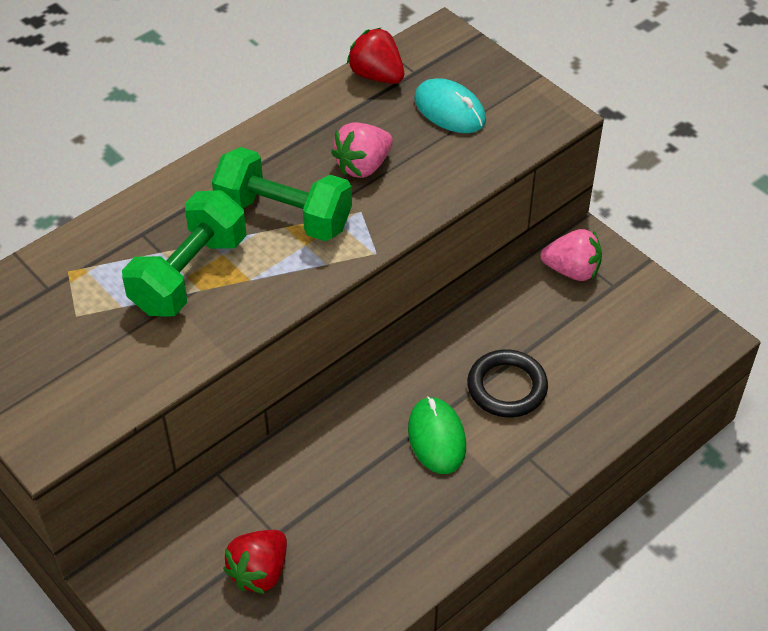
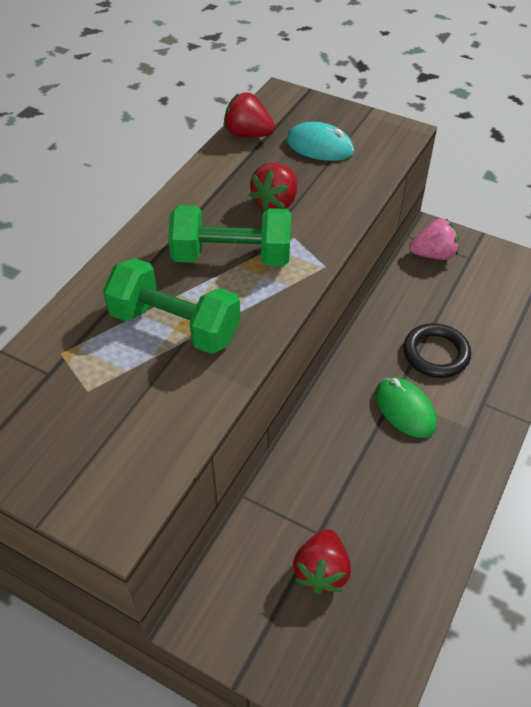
camera: 20 degrees left, 0 degrees up
(189, 274) = (175, 326): green dumbbell -> green dumbbell turned 75 degrees counterclockwise
(363, 166) = (275, 202): pink strawberry -> red strawberry

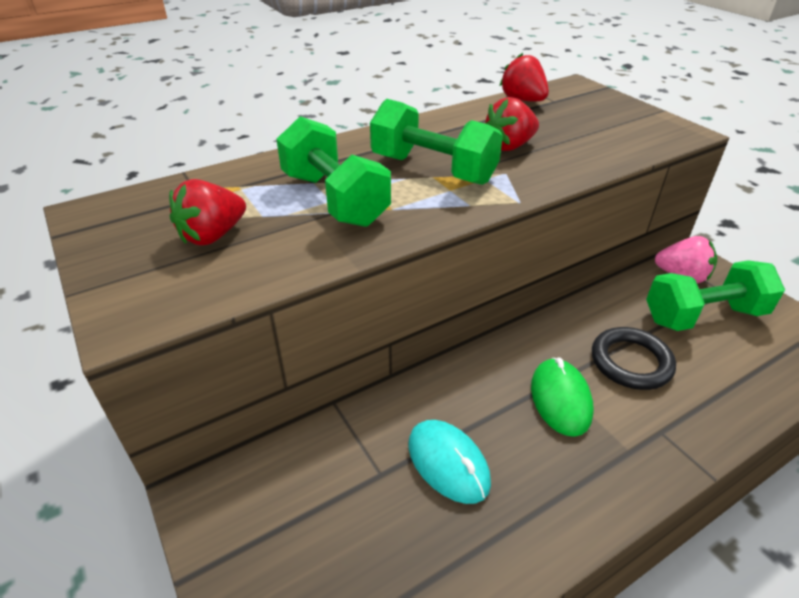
camera: 30 degrees right, 10 degrees down
(319, 146) = (586, 121): turquoise mouse -> turquoise mouse (448, 463)
(321, 571) = (355, 514): red strawberry -> red strawberry (213, 236)
(465, 288) = (703, 316): none -> green dumbbell

